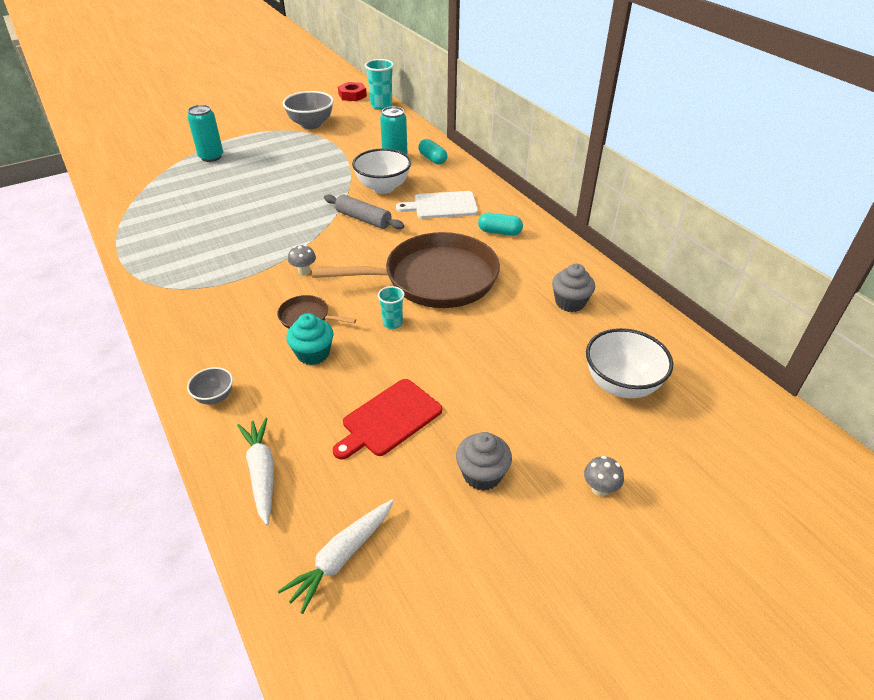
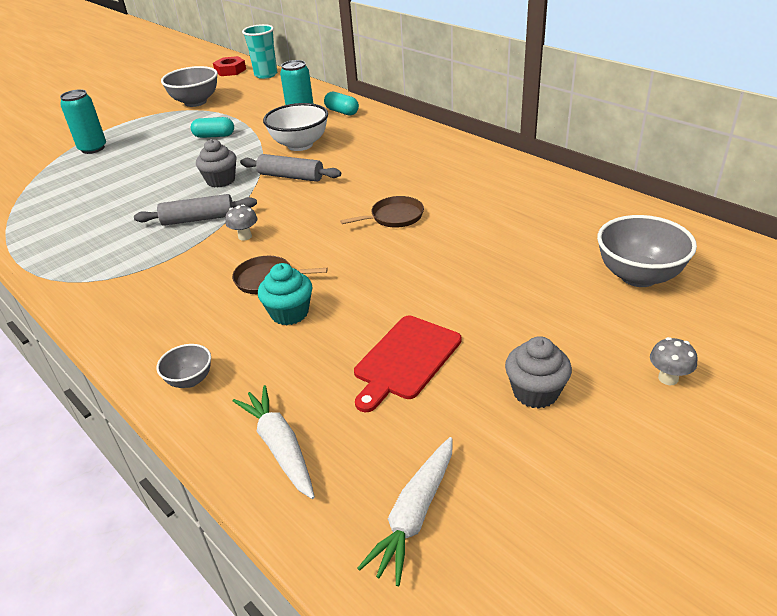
camera: 10 degrees left, 5 degrees down
(272, 246) = (198, 219): none -> grey rolling pin
(392, 323) = (367, 267): turquoise cup -> none
(435, 278) = (394, 217): brown pan -> brown pan, size x0.42
(442, 206) = (371, 150): white cutting board -> none
(499, 232) = (443, 163): turquoise capsule -> turquoise capsule (214, 136)
(570, 302) = (548, 212): grey cupcake -> grey cupcake (221, 180)
(621, 385) = (638, 276): white bowl -> grey bowl

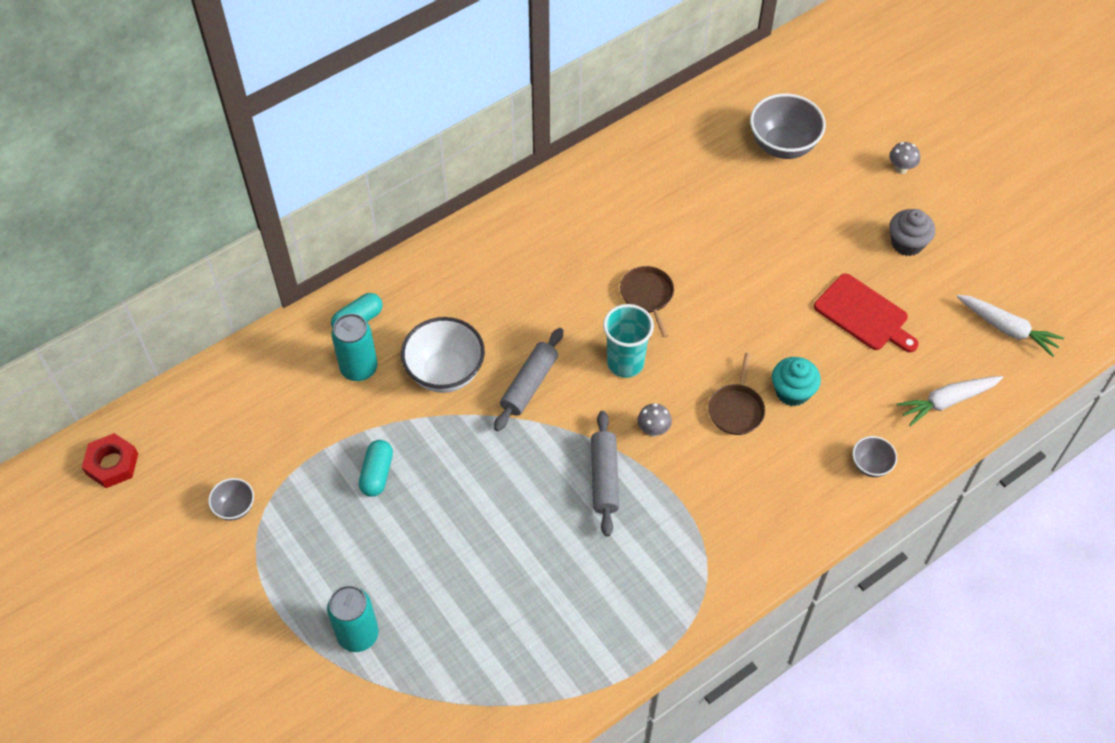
camera: 85 degrees left, 20 degrees up
(195, 102) = (235, 507): grey bowl -> grey bowl, size x0.52
(221, 180) = (515, 459): grey cupcake -> none
(266, 75) = (162, 411): turquoise cup -> turquoise cup (625, 363)

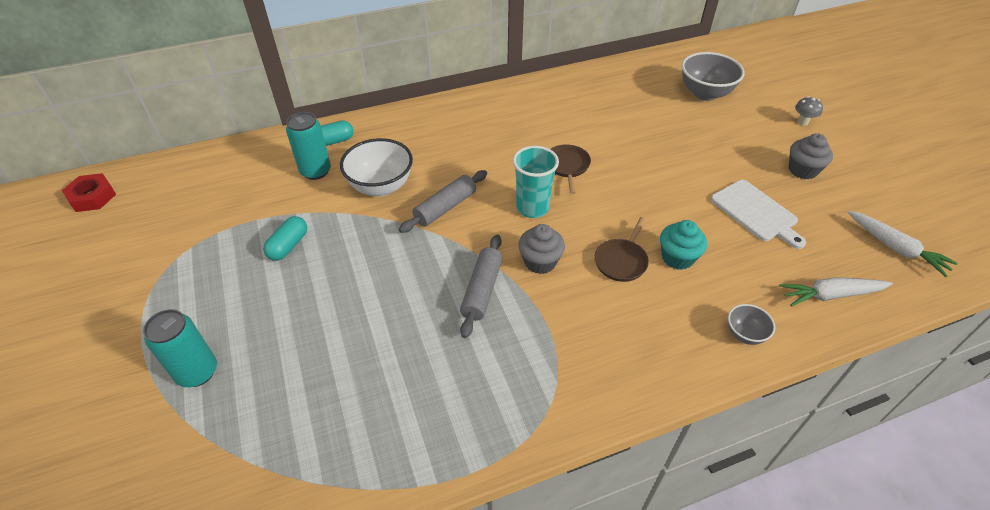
camera: 15 degrees right, 10 degrees down
(235, 507) = (161, 246): grey bowl -> none
(653, 430) = (540, 262): grey mushroom -> grey cupcake
(864, 314) = (756, 212): red cutting board -> white cutting board

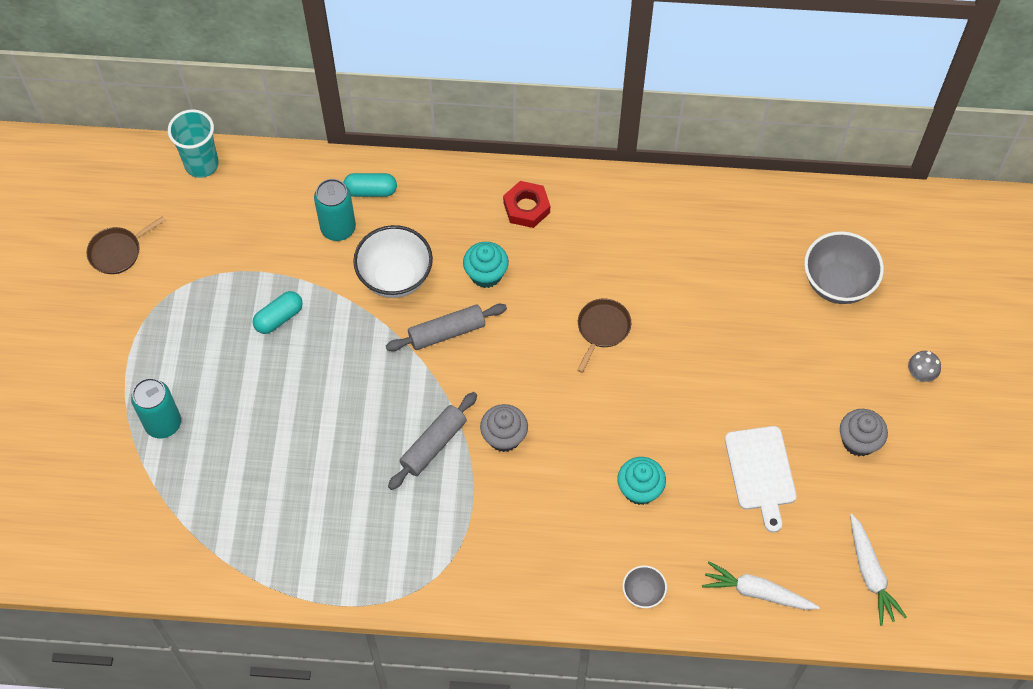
camera: 25 degrees right, 15 degrees up
(92, 197) = (115, 176): red nut -> red nut (526, 207)
(454, 162) = (486, 274): none -> turquoise cupcake
(532, 208) = (533, 369): turquoise cup -> turquoise cup (201, 164)
(621, 261) = (582, 469): brown pan -> brown pan (117, 252)

